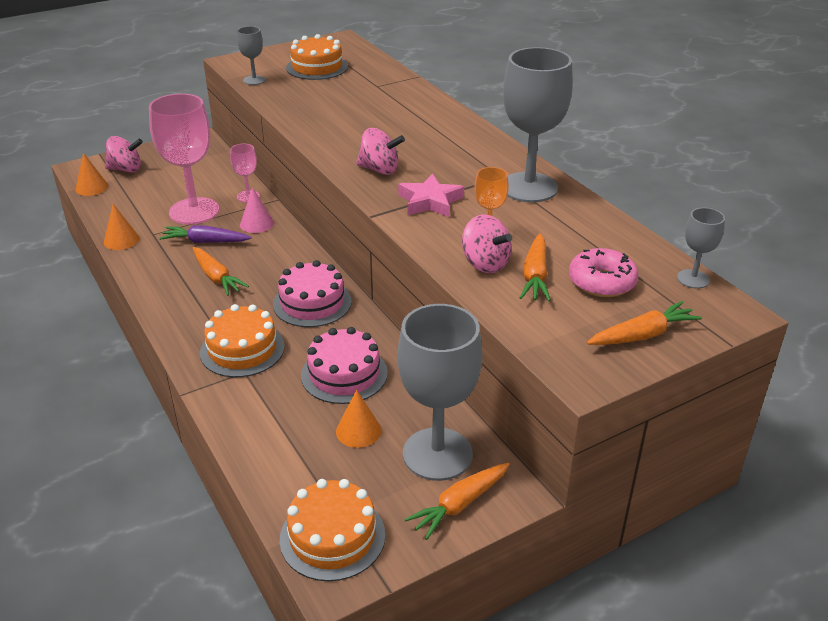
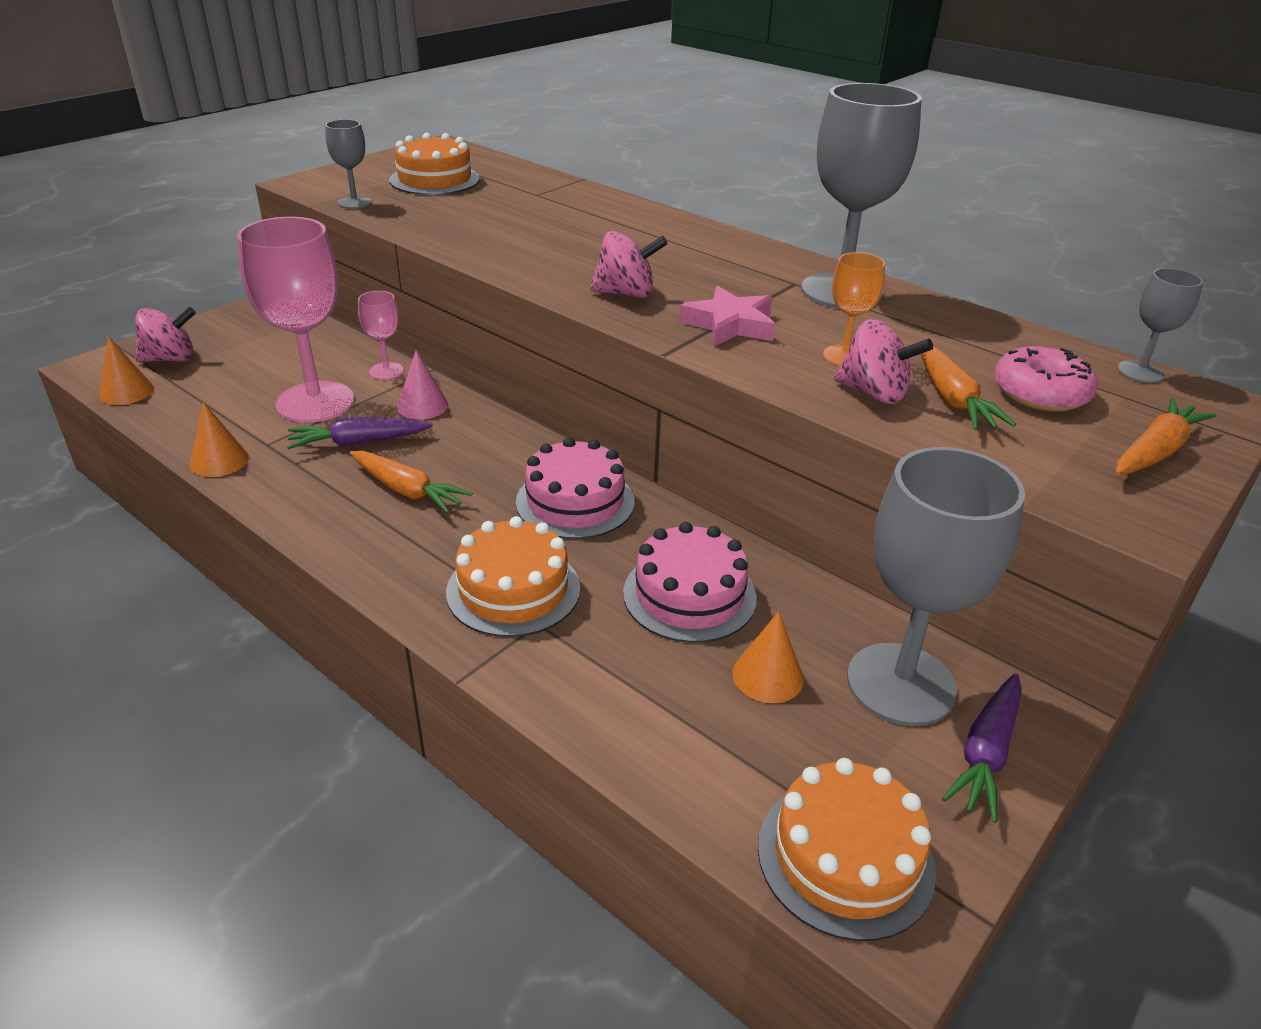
camera: 20 degrees left, 0 degrees up
(460, 505) = (986, 753): orange carrot -> purple carrot

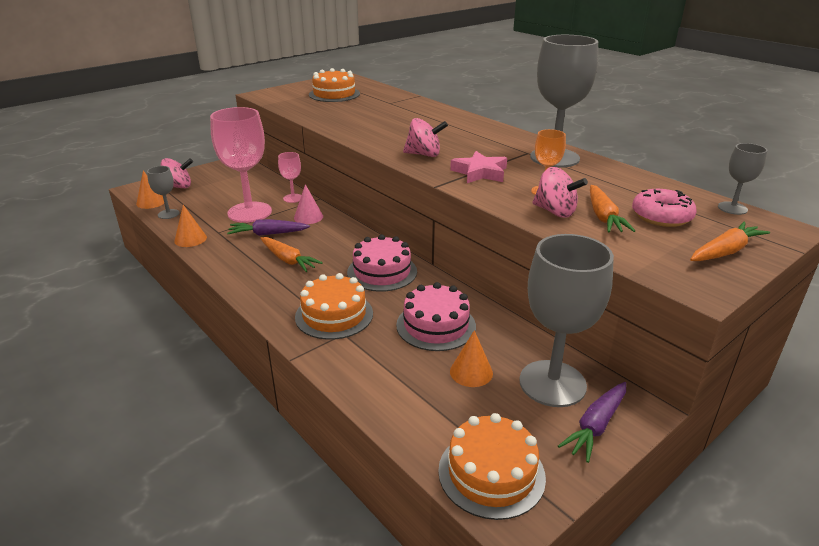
camera: 10 degrees right, 5 degrees down
(354, 202) = (286, 105): grey goblet -> grey goblet (168, 214)

